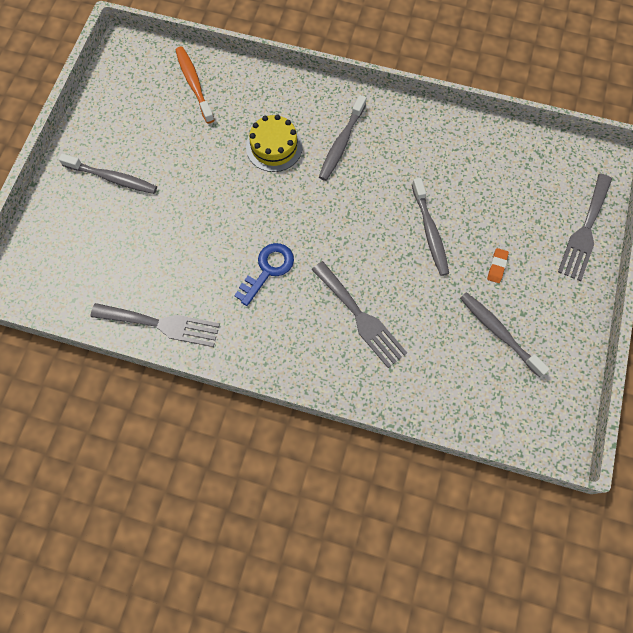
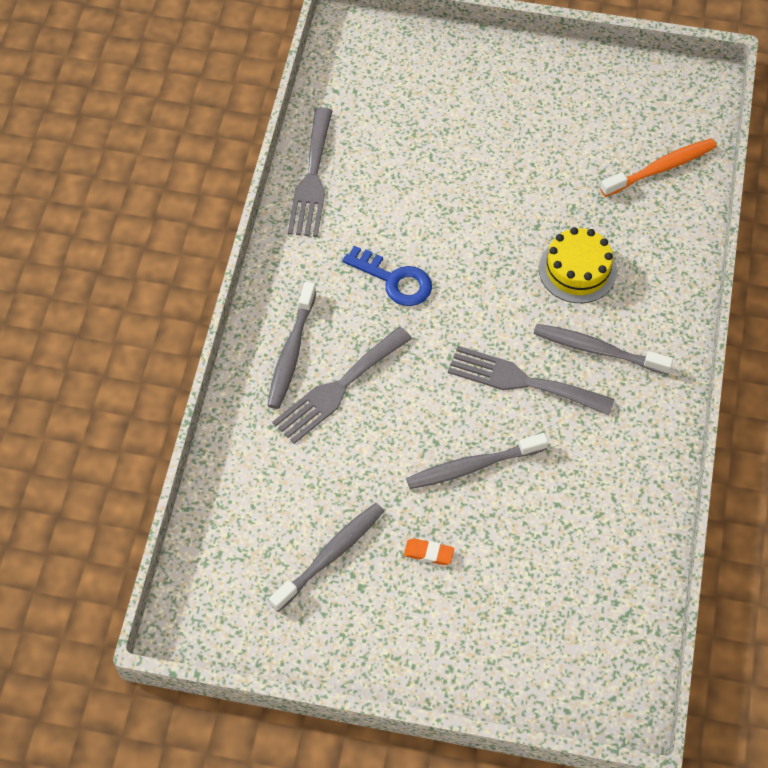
camera: 85 degrees right, 10 degrees down
(112, 178) = (502, 102): grey toothbrush -> grey toothbrush (291, 352)
(585, 230) = (502, 676): grey fork -> grey fork (524, 381)

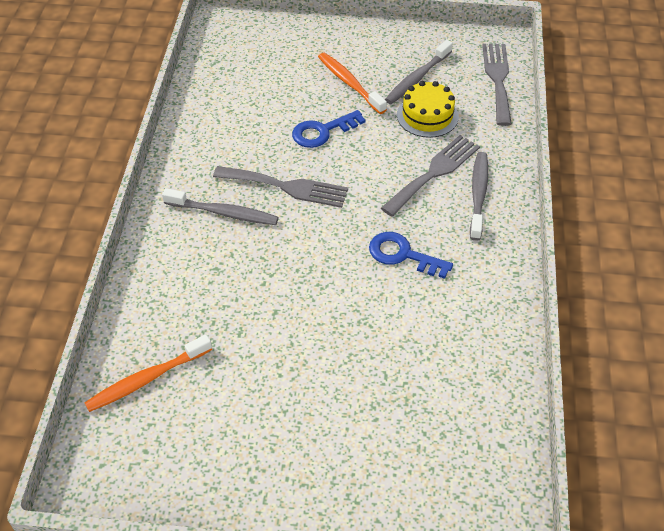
camera: 175 degrees right, 10 degrees down
(312, 178) = (501, 343): grey fork -> grey fork (498, 80)
(428, 553) = (349, 83): orange eraser -> orange toothbrush
(473, 466) = (322, 131): grey toothbrush -> blue key
(577, 270) = (238, 275): yellow cake -> yellow cake (427, 116)

